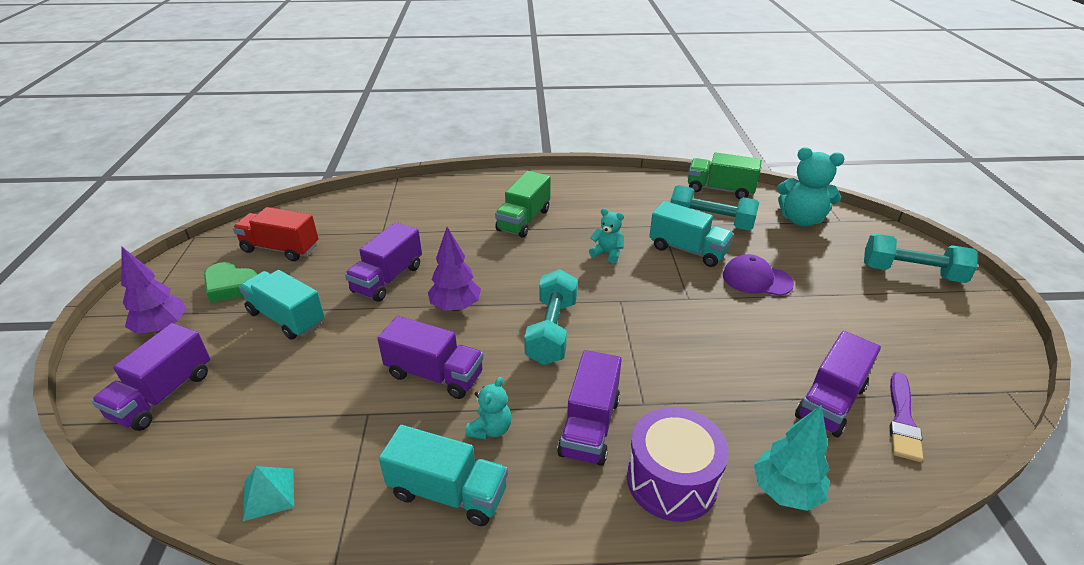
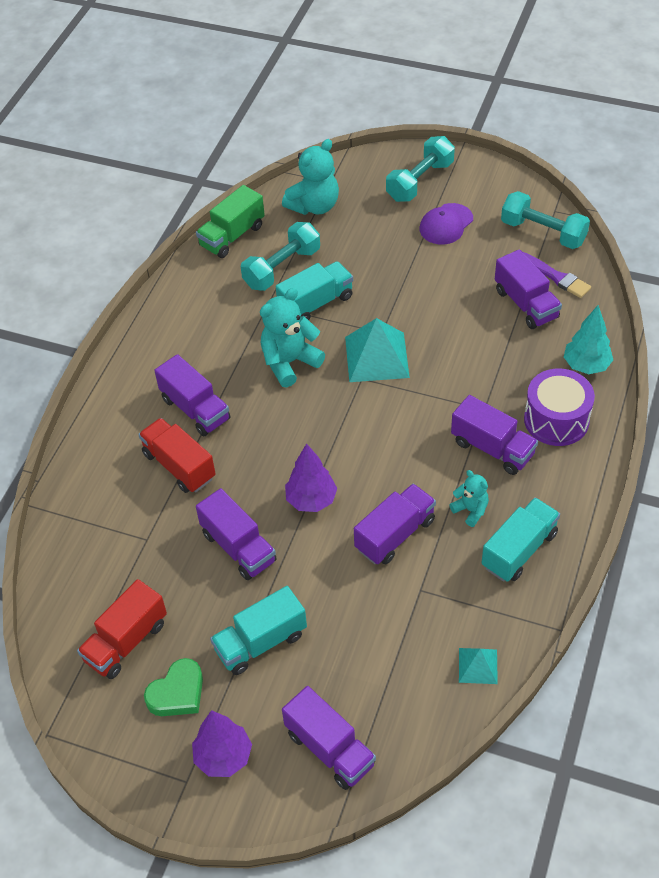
camera: 65 degrees left, 15 degrees up
(461, 228) = (179, 466): none -> red truck
(523, 220) = (195, 409): green truck -> purple truck
(552, 331) = (378, 438): turquoise dumbbell -> turquoise dumbbell (543, 232)
(607, 253) = (289, 362): turquoise teddy bear -> turquoise teddy bear, size x1.81
(654, 303) = (377, 357): none -> turquoise pyramid
(756, 279) = (380, 277): purple cap -> purple cap (446, 224)

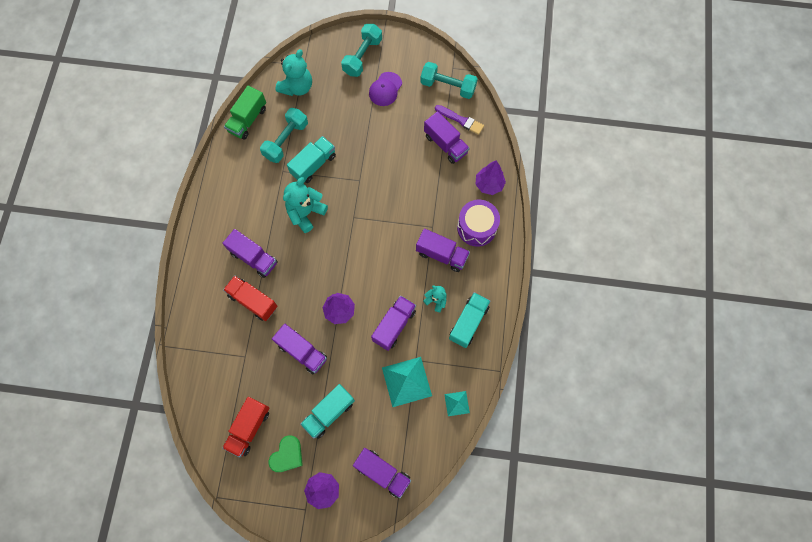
camera: 15 degrees left, 20 degrees up
(377, 357) = (360, 199): turquoise pyramid -> turquoise pyramid (406, 381)
(586, 365) = (489, 185): turquoise tree -> purple tree

